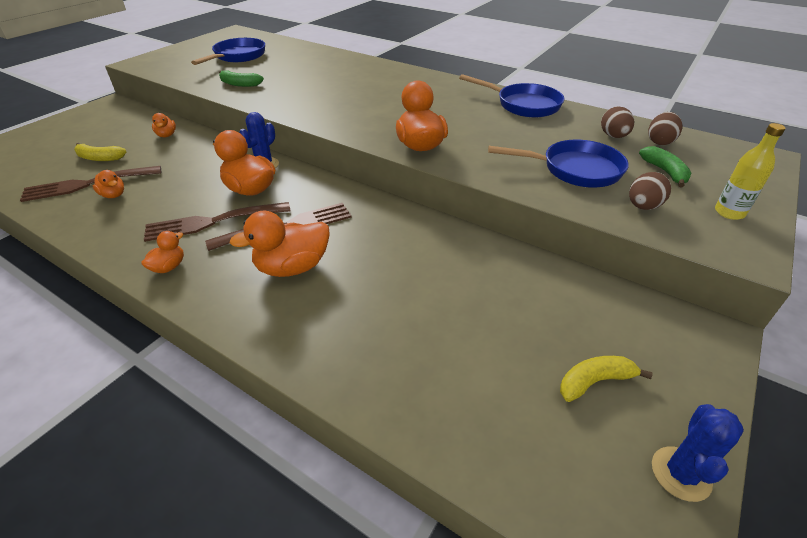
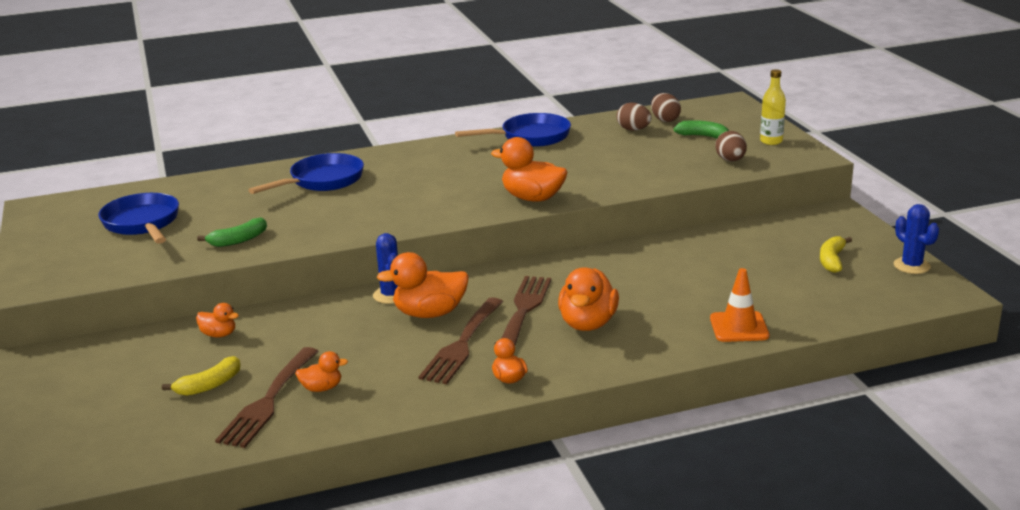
camera: 50 degrees left, 15 degrees down
(365, 370) = (739, 327): none -> orange traffic cone
(575, 170) = (657, 161): blue pan -> blue pan (322, 181)

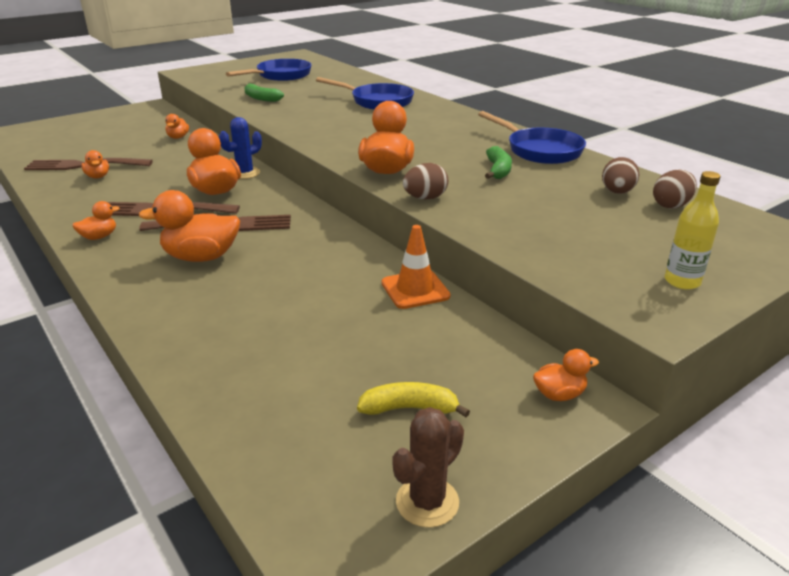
camera: 70 degrees right, 5 degrees up
(209, 385) = (108, 147): yellow banana -> none
(703, 136) = (644, 233): green banana -> green banana (498, 170)
(730, 160) = (579, 258): brown egg -> brown egg (425, 198)
(739, 327) = (197, 346): orange traffic cone -> orange traffic cone (415, 289)
(828, 217) = (559, 394): none -> orange duck
(911, 266) = (427, 502): blue cactus -> brown cactus

